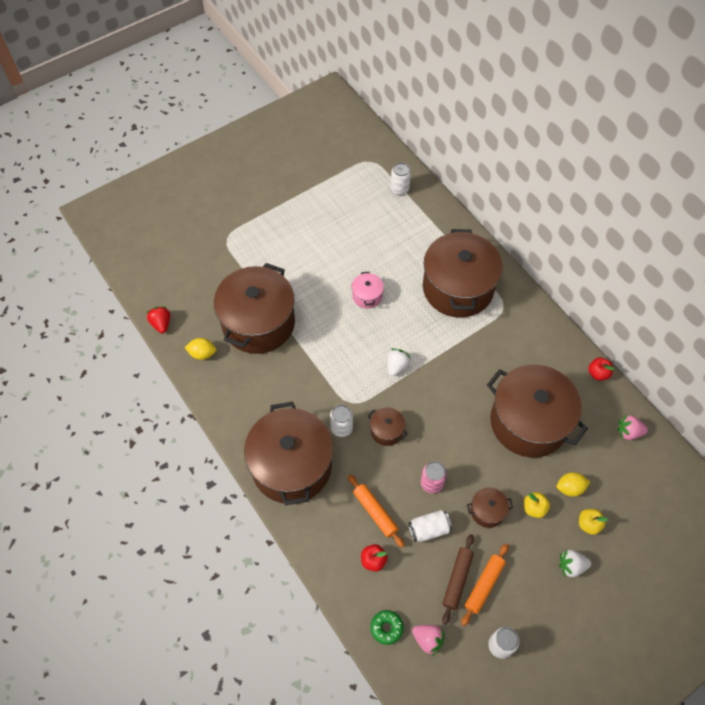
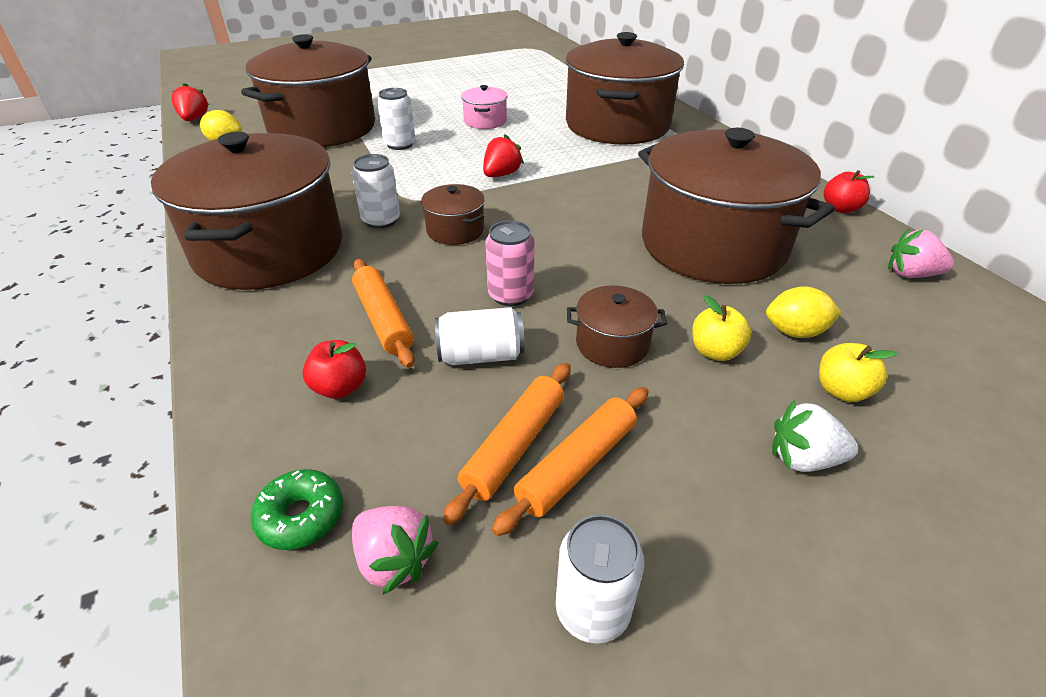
camera: 10 degrees right, 20 degrees down
(396, 366) = (501, 175): white strawberry -> red strawberry
(399, 189) = (561, 63): white can -> white can (400, 144)
(457, 580) = (514, 446): brown rolling pin -> orange rolling pin

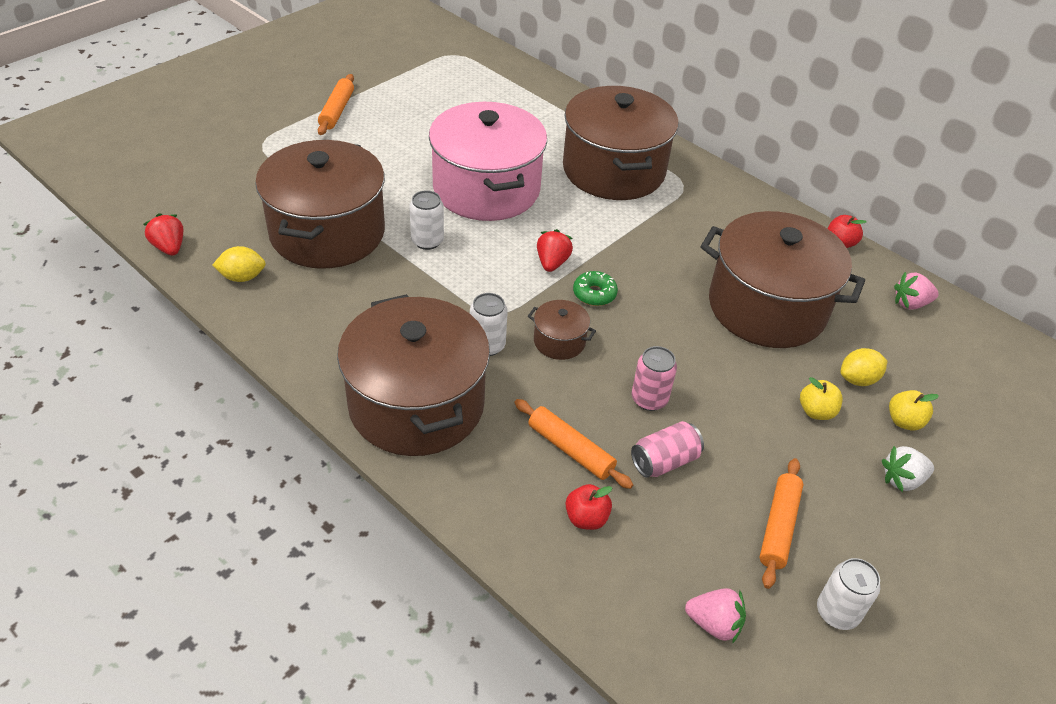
camera: 25 degrees left, 5 degrees up
(301, 516) = (637, 617): green donut -> green donut (594, 294)
(480, 355) = (664, 461): white can -> pink can
(485, 121) = (486, 189): pink pot -> pink pot, size x2.40
(514, 446) = (733, 525): orange rolling pin -> orange rolling pin (337, 111)
(612, 344) = (747, 424): brown pot -> none

